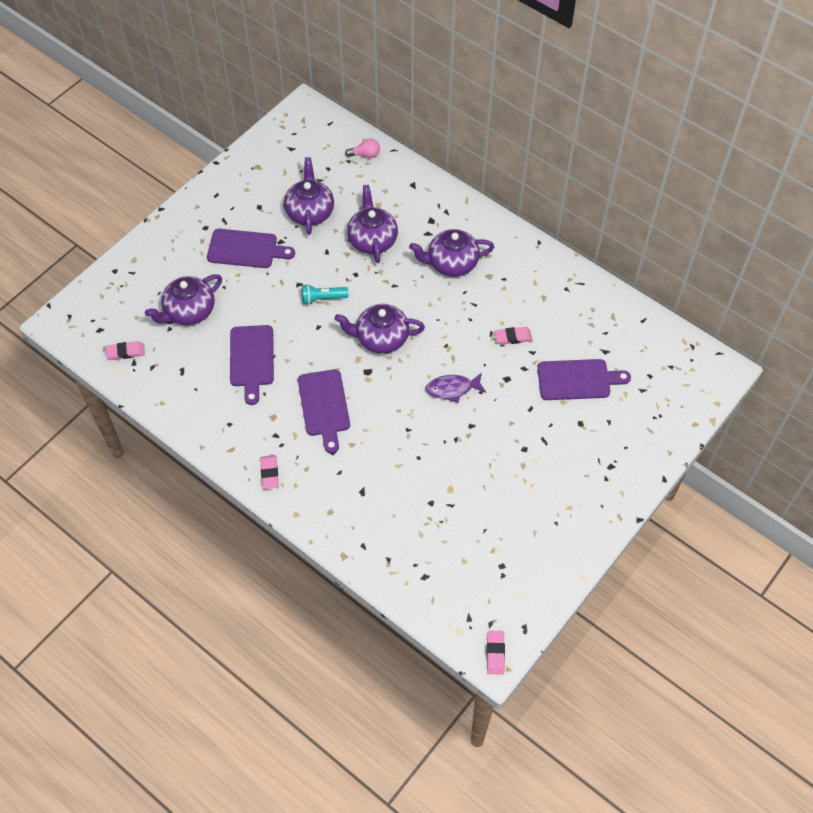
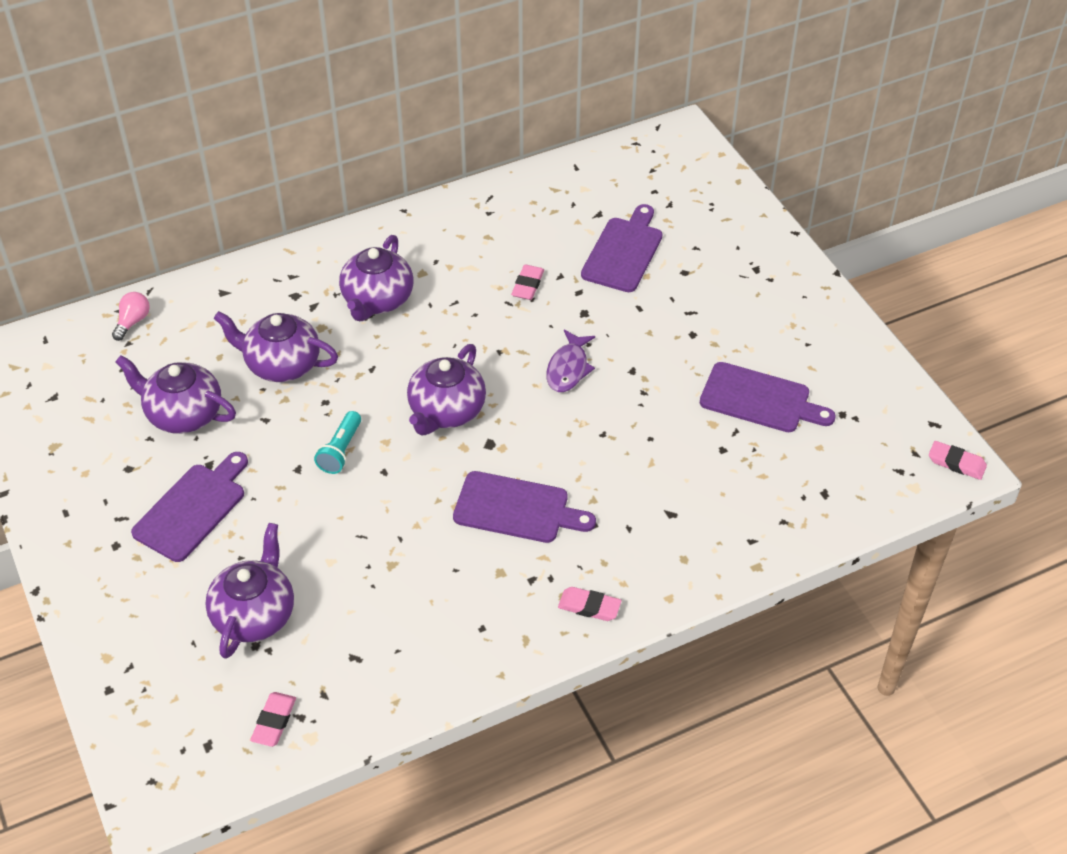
camera: 65 degrees left, 10 degrees down
(189, 311) = (255, 614): purple teapot -> purple teapot turned 150 degrees counterclockwise
(252, 359) = (389, 565): purple cutting board -> purple cutting board (760, 399)

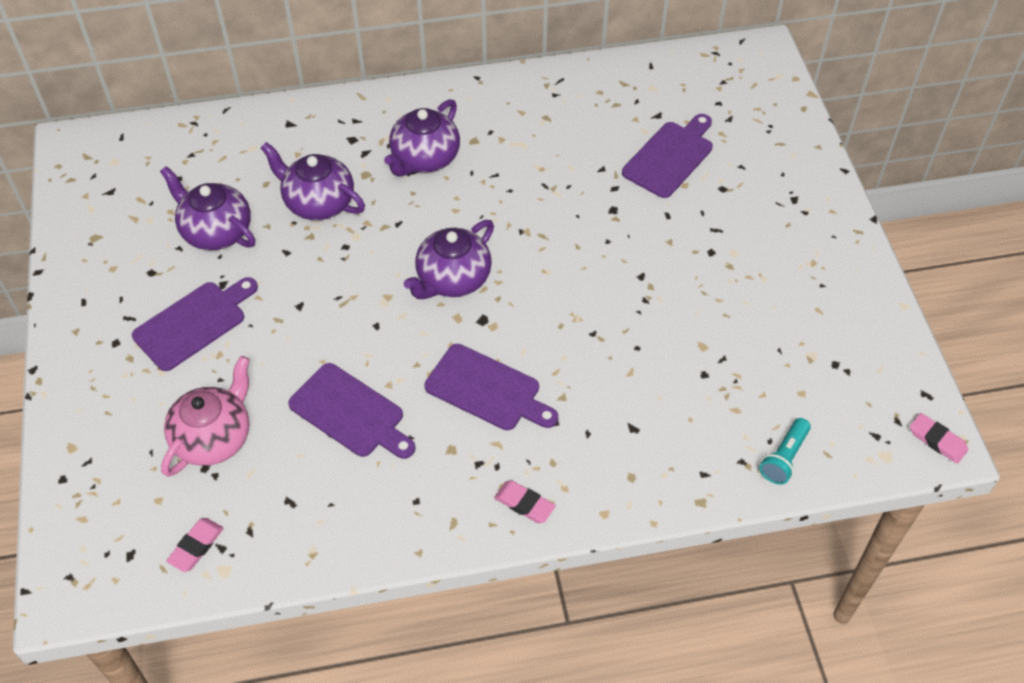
camera: 15 degrees right, 5 degrees up
(133, 322) = (201, 135): pink light bulb -> none
(255, 614) = (214, 438): purple teapot -> pink teapot
(341, 450) = (344, 296): turquoise flashlight -> turquoise flashlight (784, 458)
(527, 285) = (568, 172): pink eraser -> none
(568, 368) = (580, 261): purple fish -> none
(760, 399) = (757, 331): purple cutting board -> purple cutting board (351, 413)

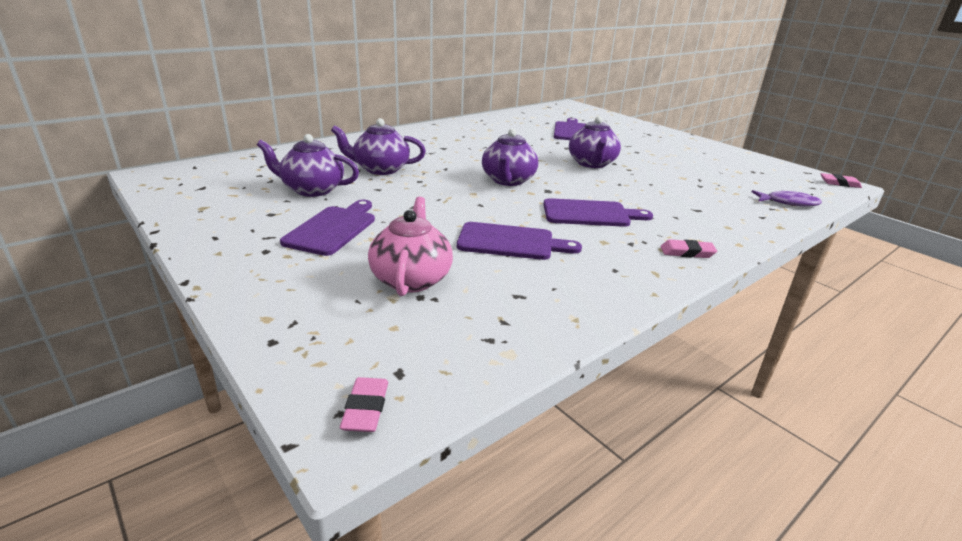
camera: 30 degrees left, 25 degrees down
(196, 546) = (464, 346): pink eraser -> pink eraser (365, 408)
(424, 159) = (434, 147): purple teapot -> purple teapot (592, 164)
(784, 458) = (788, 203): turquoise flashlight -> purple fish

